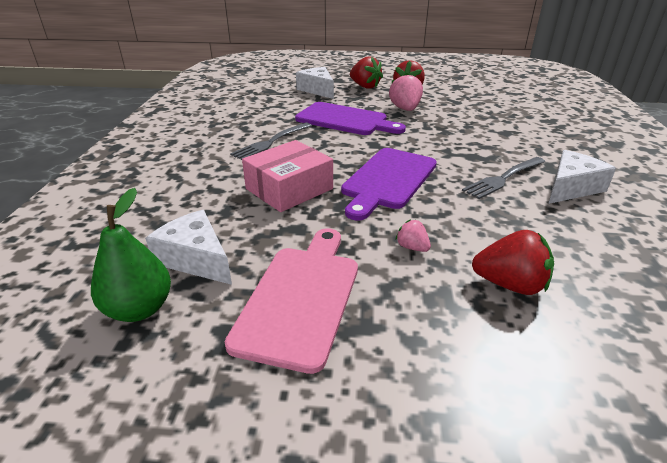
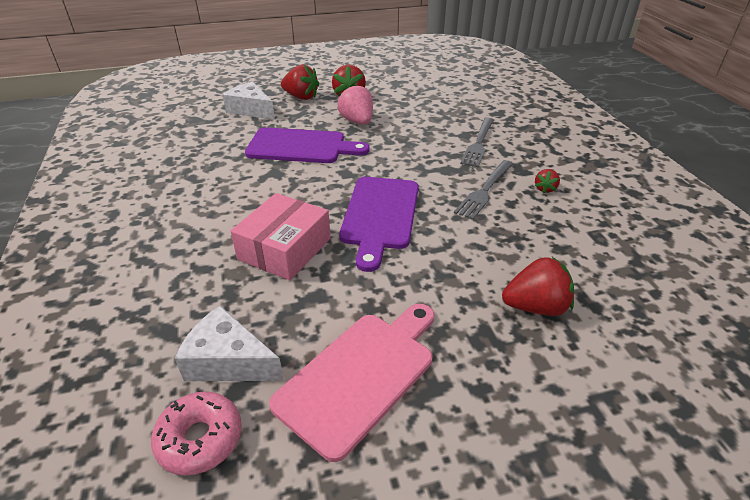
camera: 20 degrees left, 5 degrees up
(139, 309) = (200, 439): green pear -> pink donut
(271, 142) = (234, 191): grey fork -> grey fork (478, 143)
(300, 298) = (360, 375): pink cutting board -> pink cutting board turned 45 degrees clockwise
(412, 247) = (437, 289): pink strawberry -> none
(571, 187) = (545, 189): white cheese -> red strawberry

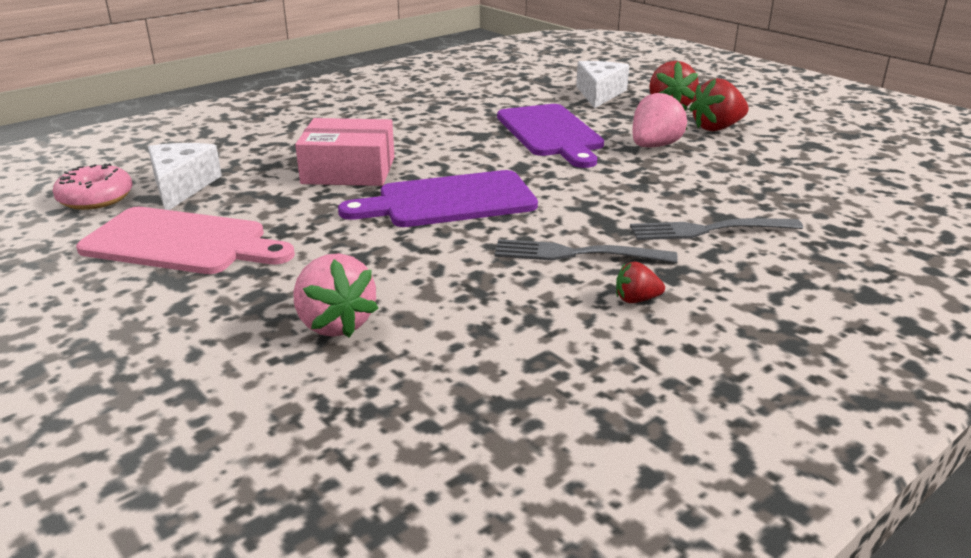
camera: 65 degrees right, 10 degrees down
(535, 307) = (335, 324): red strawberry -> pink strawberry

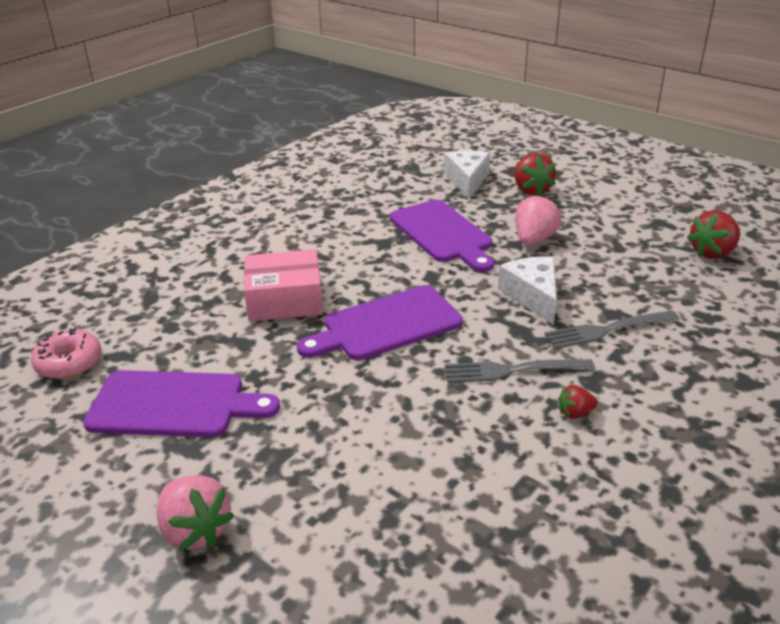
camera: 10 degrees left, 5 degrees up
(181, 186) = (142, 338): white cheese -> white cheese (532, 296)
(181, 242) = (174, 404): pink cutting board -> purple cutting board
(335, 324) = (346, 475): pink strawberry -> pink strawberry (195, 530)
(716, 128) = (578, 212): red strawberry -> red strawberry (712, 253)

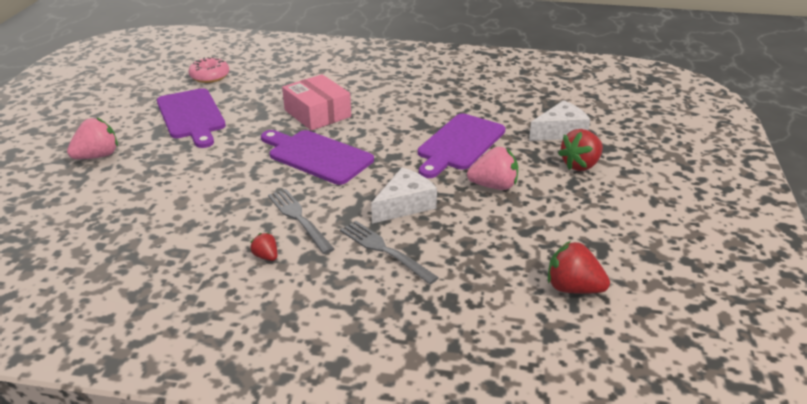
camera: 60 degrees right, 0 degrees up
(195, 530) = (97, 156): pink strawberry -> pink strawberry turned 150 degrees counterclockwise

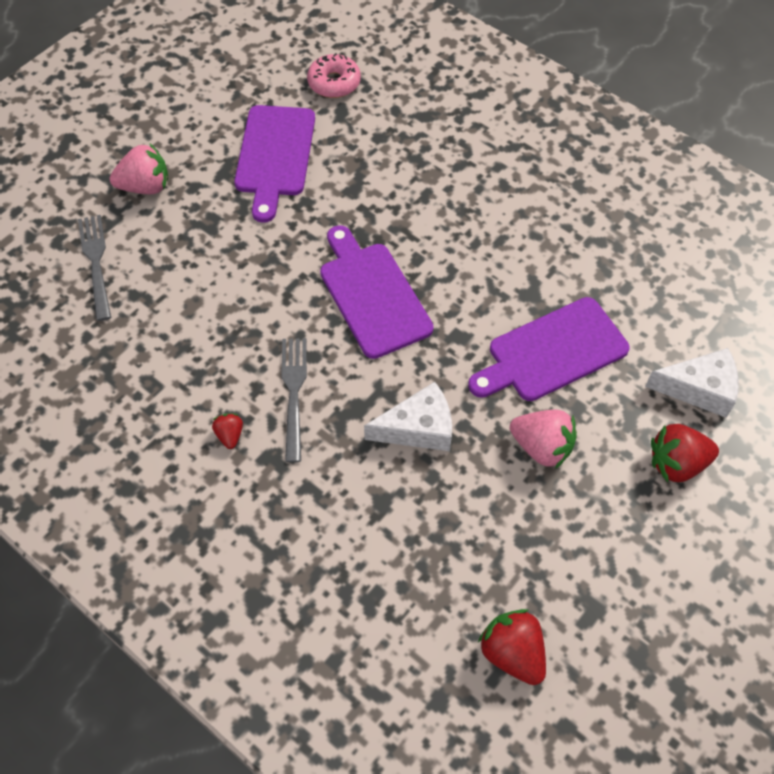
camera: 30 degrees right, 25 degrees up
(317, 113) = (419, 214): pink box -> none
(385, 250) = (352, 489): grey fork -> grey fork (96, 263)

